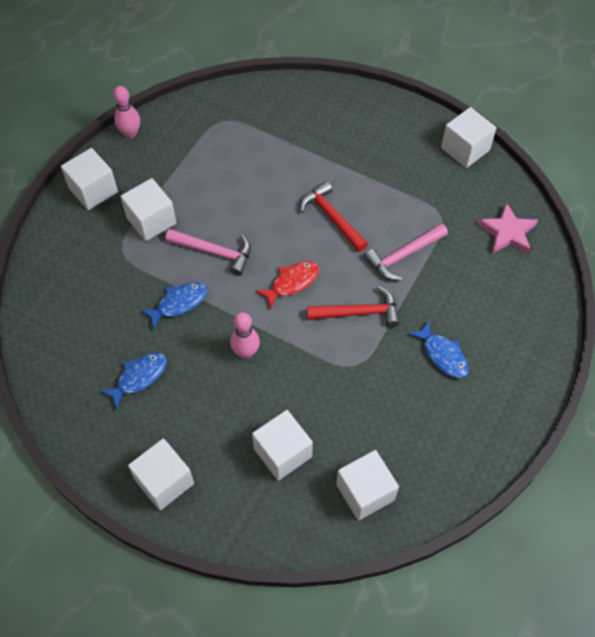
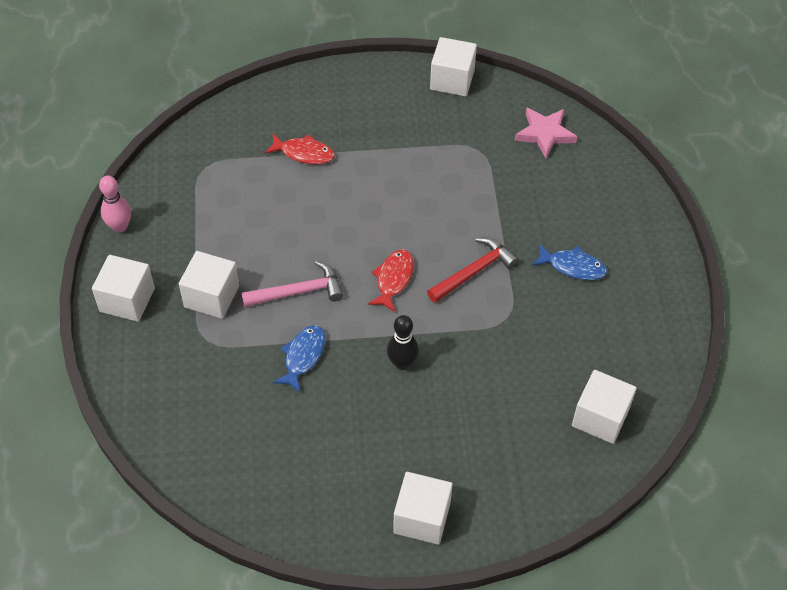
camera: 35 degrees left, 5 degrees down
(139, 377) = (321, 443): blue fish -> none
(246, 352) = (402, 363): pink bowling pin -> black bowling pin
(282, 453) = (505, 428): white cube -> none
(303, 148) = (304, 153): none -> red fish
(332, 217) = (382, 202): red hammer -> none
(403, 255) = (472, 201): pink hammer -> none

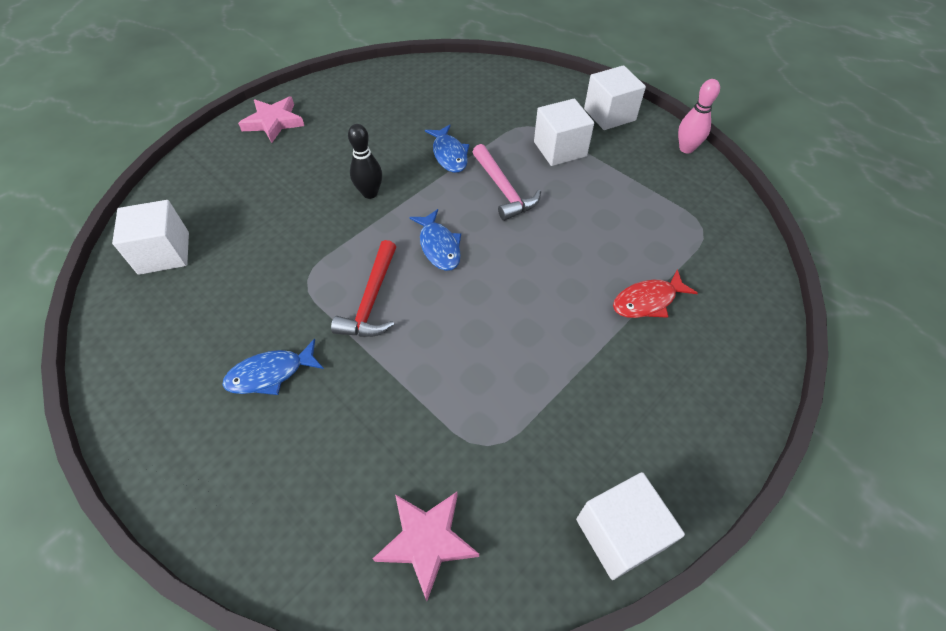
camera: 140 degrees right, 0 degrees up
(298, 292) = (503, 189): pink hammer -> pink hammer turned 60 degrees counterclockwise
(393, 279) = (439, 246): red fish -> blue fish
(422, 518) = (273, 122): white cube -> pink star

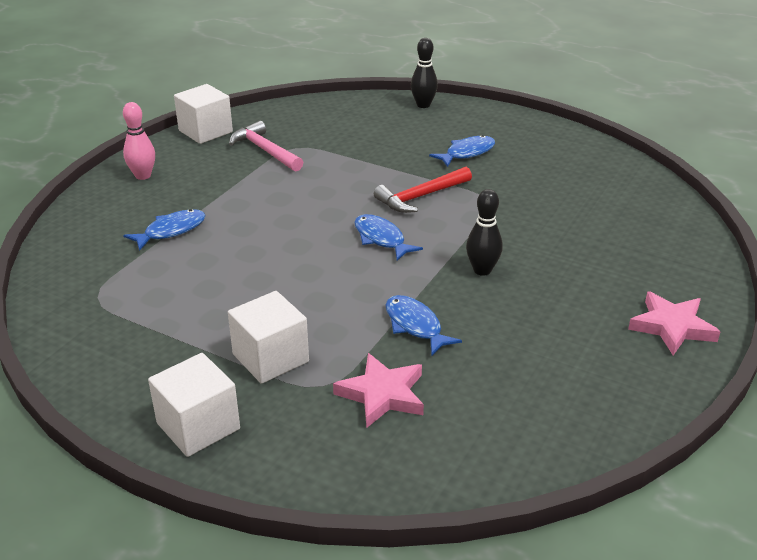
camera: 165 degrees right, 20 degrees down
(164, 253) = (630, 197): white cube -> none
(248, 535) = (423, 105): none -> black bowling pin
(371, 300) = (421, 197): red hammer -> red hammer turned 120 degrees counterclockwise
(427, 541) = (320, 116): pink star -> pink star (382, 394)
(503, 189) = (332, 298): pink hammer -> pink hammer (265, 150)
(647, 301) = (171, 231): red fish -> blue fish
(686, 148) = (88, 390): pink bowling pin -> pink bowling pin (143, 176)

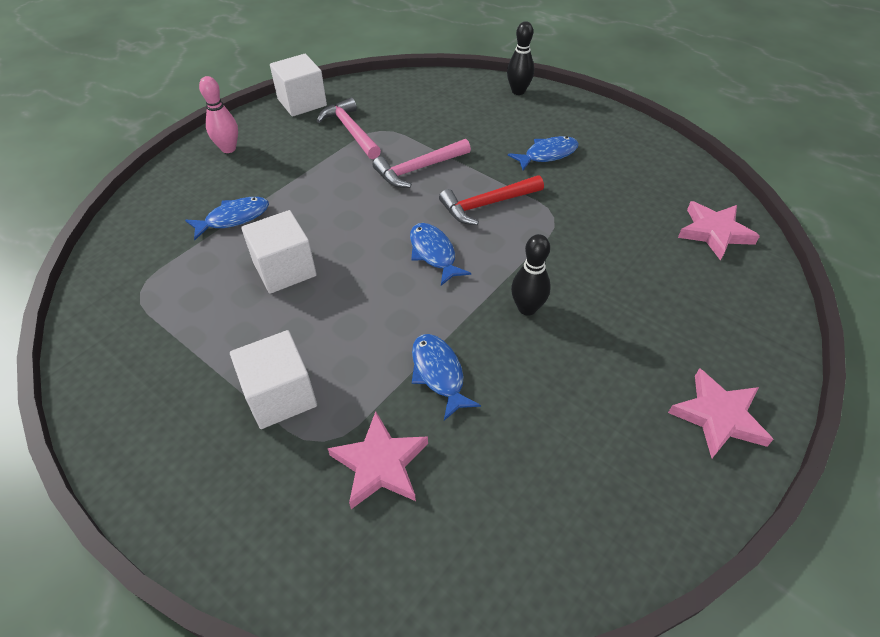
camera: 10 degrees right, 15 degrees up
(198, 426) = (182, 477): white cube -> white cube (284, 269)
(345, 175) = (419, 169): none -> pink hammer
(637, 198) = (714, 232): none -> pink star

